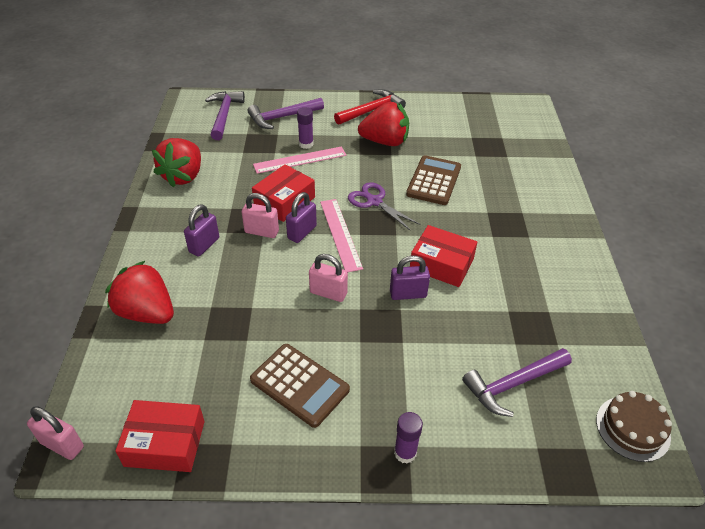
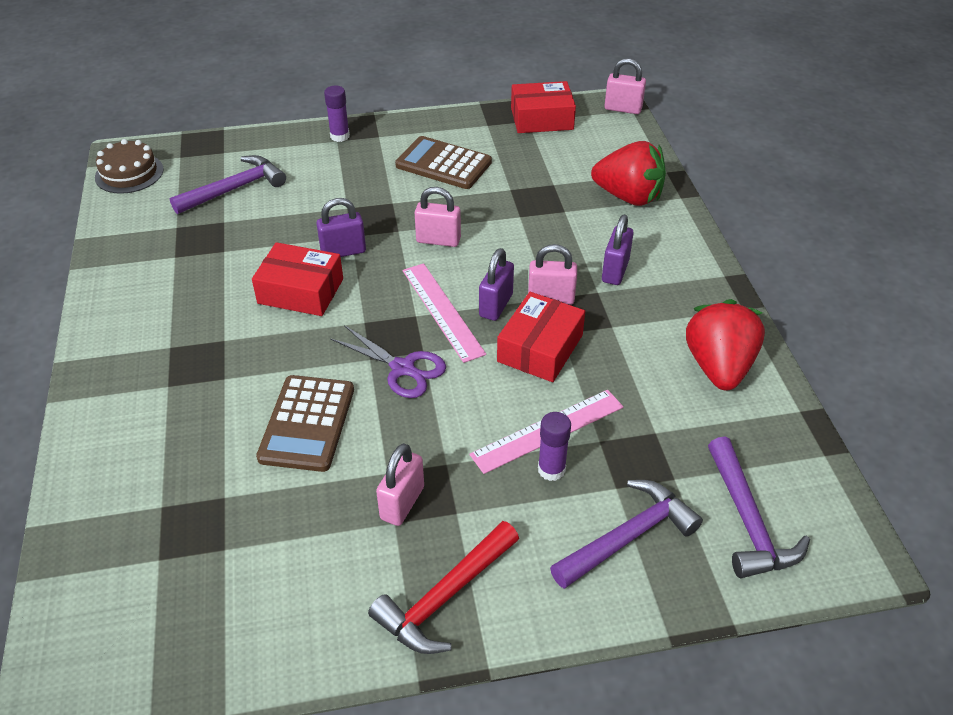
camera: 170 degrees right, 0 degrees up
(385, 141) = (402, 503): red strawberry -> pink padlock

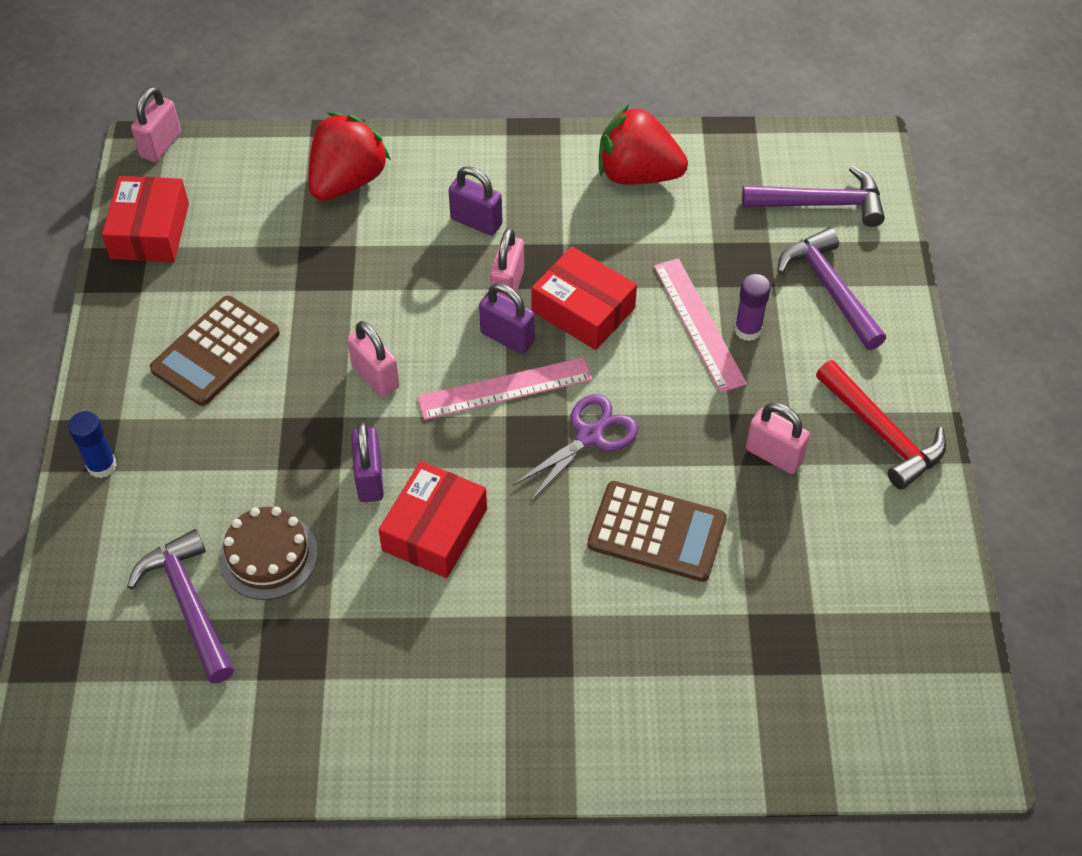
camera: 80 degrees left, 10 degrees up
(129, 173) = (96, 752): brown cake -> brown cake (268, 556)
(340, 136) = (102, 466): purple glue stick -> blue glue stick
(438, 240) = (375, 377): pink padlock -> pink padlock turned 60 degrees counterclockwise

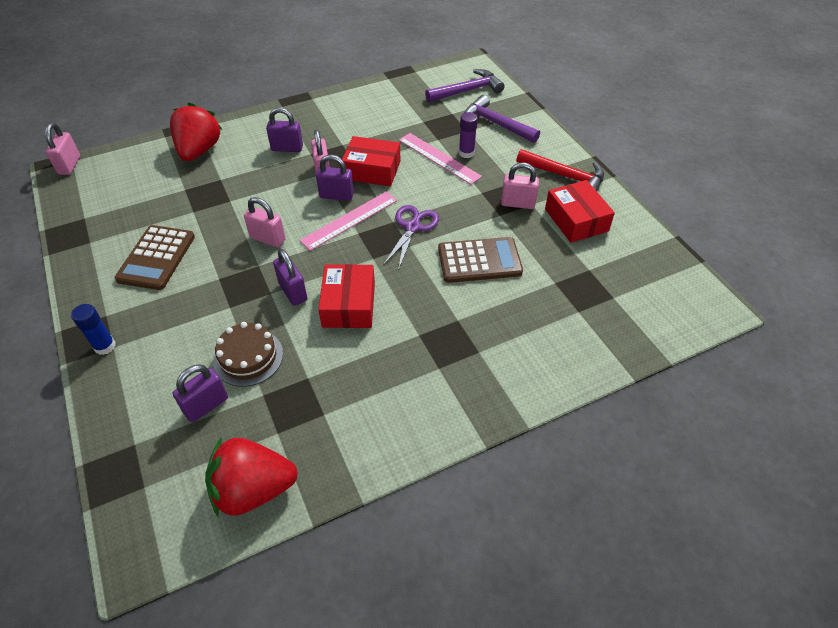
camera: 25 degrees left, 5 degrees down
(150, 231) = (82, 209): red box -> red box (576, 220)
(188, 604) = (206, 405): purple hammer -> purple padlock
(637, 174) = (364, 104): red strawberry -> red strawberry (253, 489)

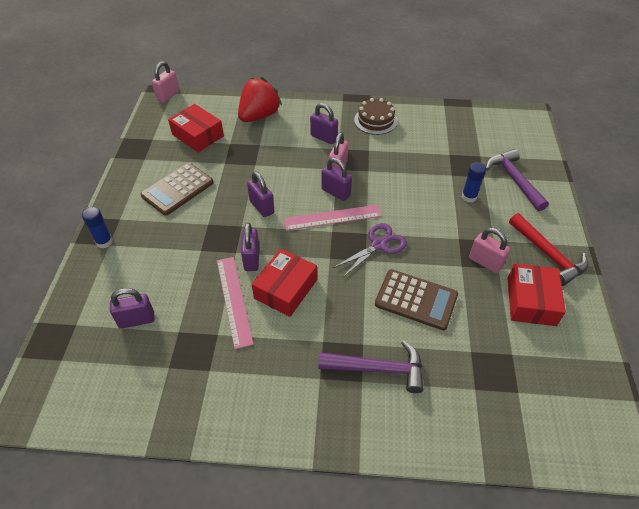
camera: 30 degrees right, 0 degrees up
(248, 357) = (188, 296): brown cake -> brown cake (375, 120)
(253, 489) = (125, 403): red strawberry -> none
(268, 239) = (262, 207): pink padlock -> purple padlock
(372, 170) = (378, 181): red box -> red box (198, 135)
(439, 158) = (441, 192): pink ruler -> pink ruler (234, 300)
(466, 153) = (469, 197): purple glue stick -> blue glue stick
(467, 90) = (508, 140): purple hammer -> purple hammer (378, 369)

